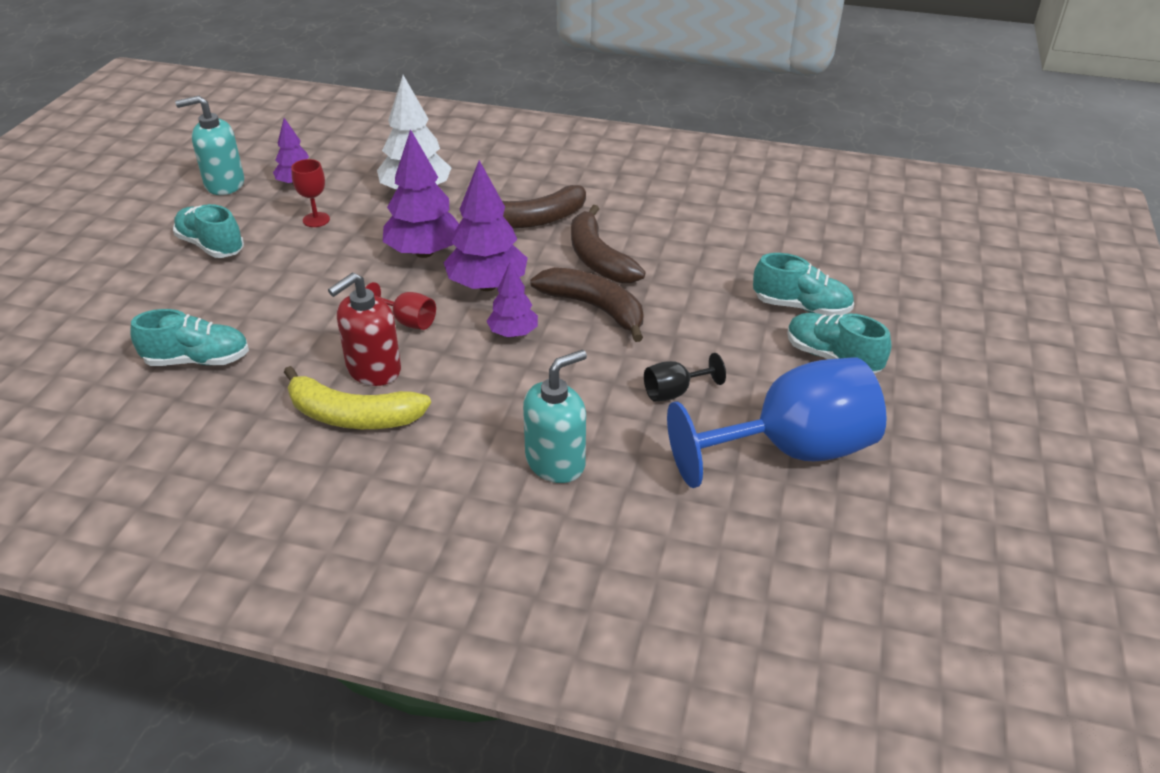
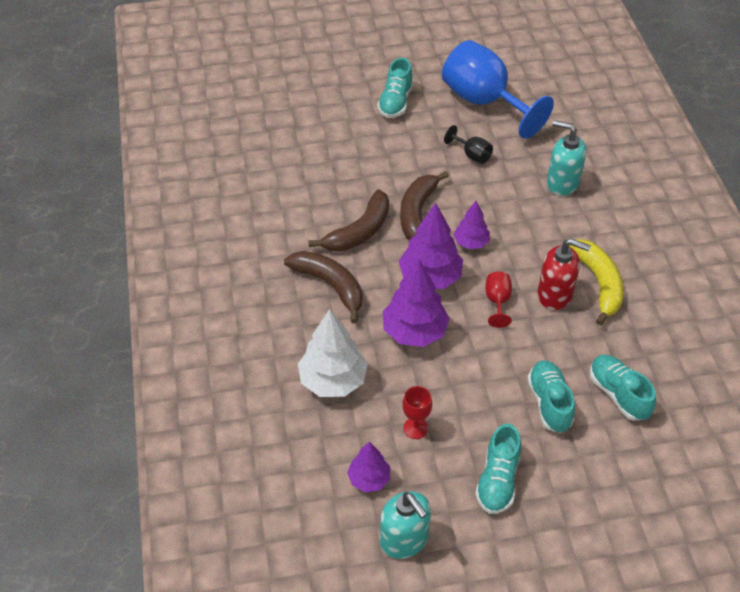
camera: 115 degrees left, 10 degrees up
(801, 307) = (353, 124): turquoise shoe -> turquoise shoe (549, 403)

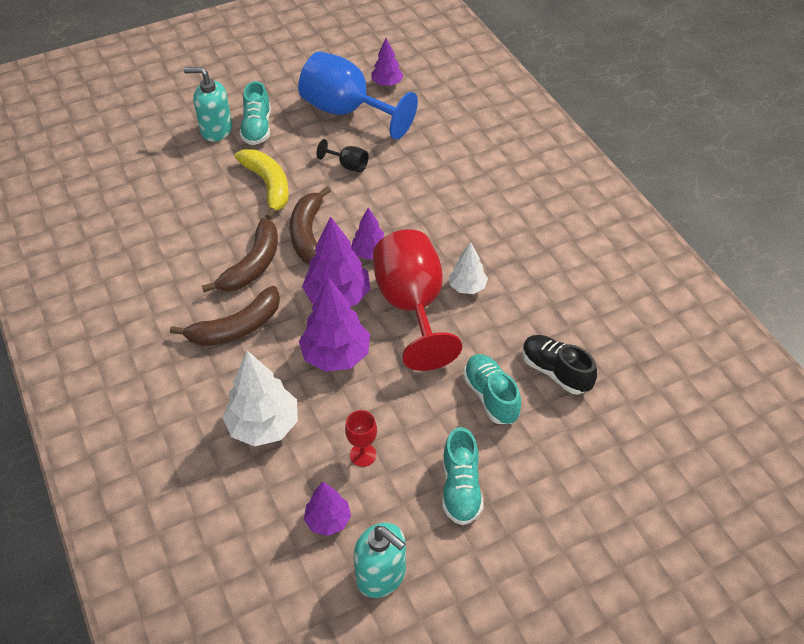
camera: 15 degrees left, 0 degrees up
(330, 286) = (236, 328): brown banana -> brown banana turned 120 degrees clockwise
(497, 301) = (412, 306): red goblet -> red goblet, size x2.40
(530, 82) = (387, 84): none -> purple tree
(555, 295) = (467, 287): red soap dispenser -> white tree
(562, 183) = (444, 176): turquoise soap dispenser -> turquoise soap dispenser (216, 130)
(599, 284) = (507, 267): yellow banana -> yellow banana (268, 186)
(618, 394) = (555, 372): turquoise shoe -> black shoe

